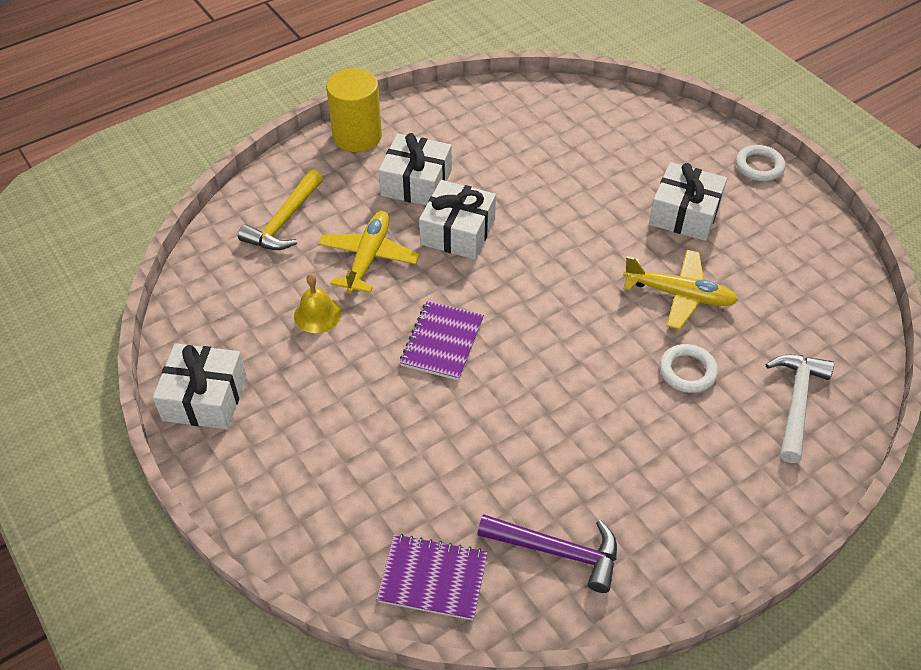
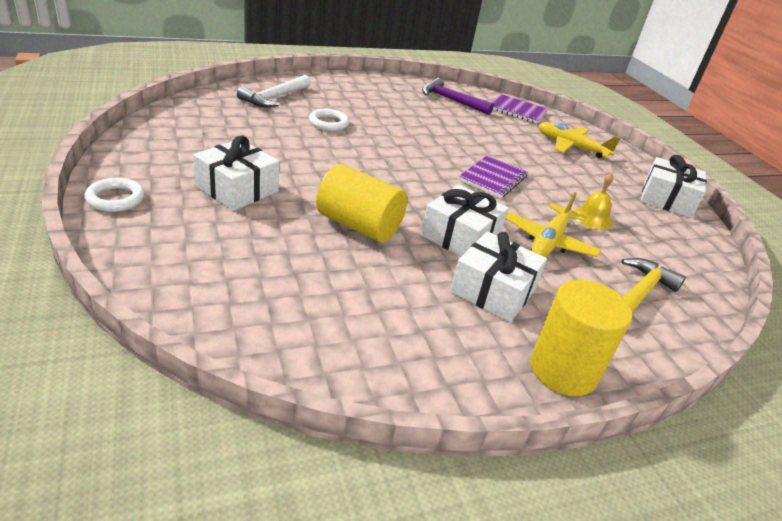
camera: 170 degrees left, 15 degrees down
(553, 211) = (359, 225): none -> yellow cylinder
(679, 295) = (297, 150): yellow plane -> yellow plane (571, 147)

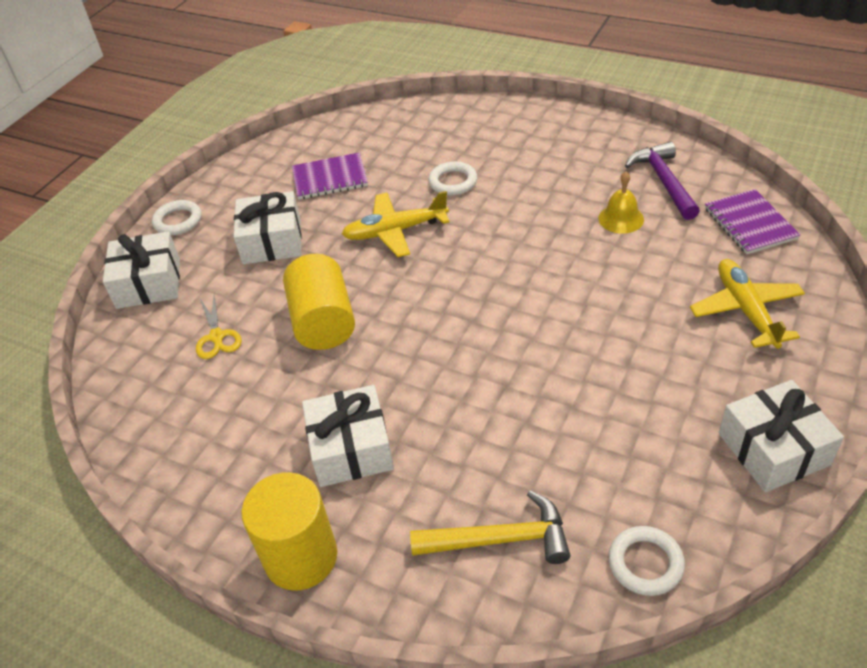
camera: 55 degrees right, 10 degrees up
(274, 98) = (437, 131): white hammer -> none
(285, 266) = (217, 337): none -> yellow scissors
(460, 236) = (402, 376): white gift -> white gift (148, 283)
(493, 178) = (547, 319): purple notebook -> purple notebook (330, 178)
(549, 241) = (493, 426): yellow plane -> yellow plane (395, 231)
(592, 218) = (599, 424): yellow bell -> yellow bell (621, 218)
(703, 270) = (645, 563): none -> white ring

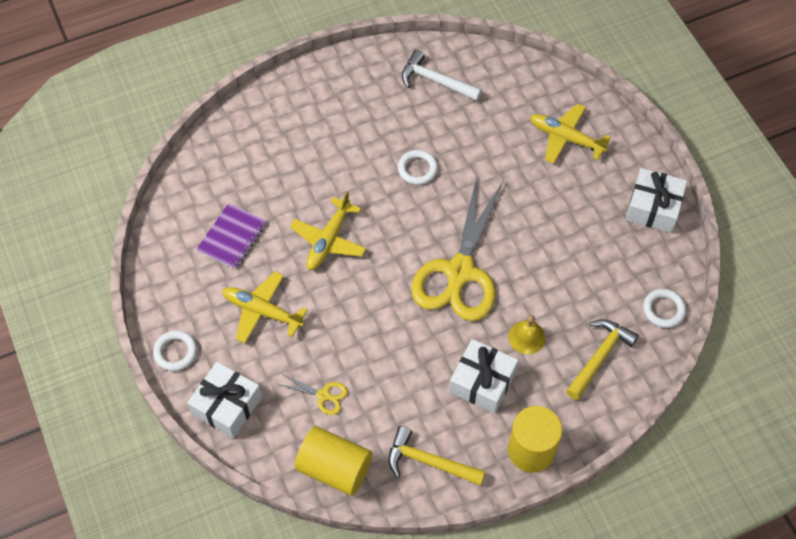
camera: 55 degrees left, 15 degrees up
(205, 469) = (428, 462): none -> yellow hammer
(272, 241) = (262, 311): white gift -> yellow plane
(323, 321) = (370, 331): yellow cylinder -> yellow cylinder (334, 468)
(453, 182) = (316, 177): white ring -> white ring (417, 169)
(468, 340) = (460, 272): none -> yellow scissors
(621, 218) = (443, 127): yellow bell -> yellow bell (526, 337)
(663, 181) = (435, 81): purple hammer -> white hammer
(750, 224) = (511, 78): purple notebook -> none

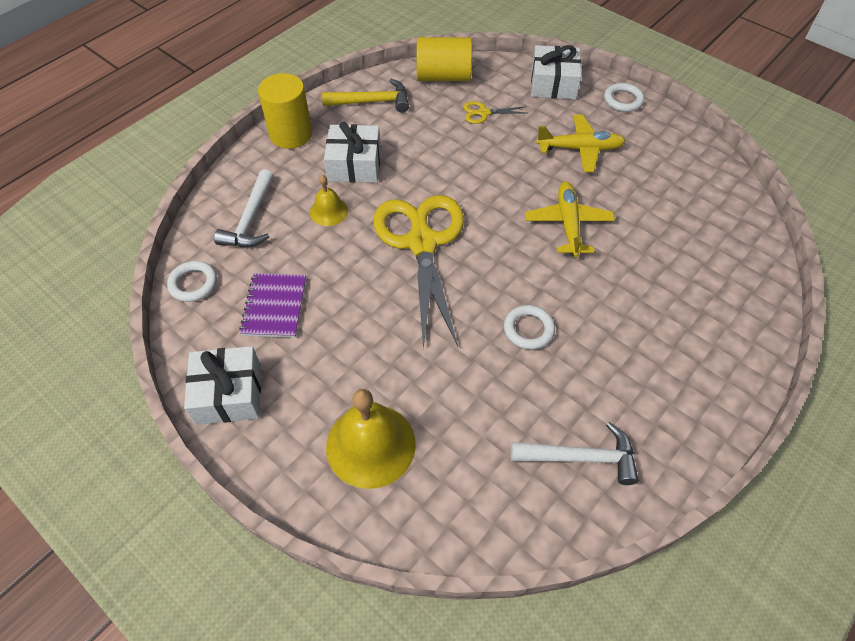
camera: 155 degrees right, 5 degrees down
(232, 237) = (658, 193): purple notebook -> purple notebook (274, 306)
(566, 138) = (370, 445): yellow plane -> yellow bell
(599, 356) = (251, 220): yellow hammer -> white hammer

